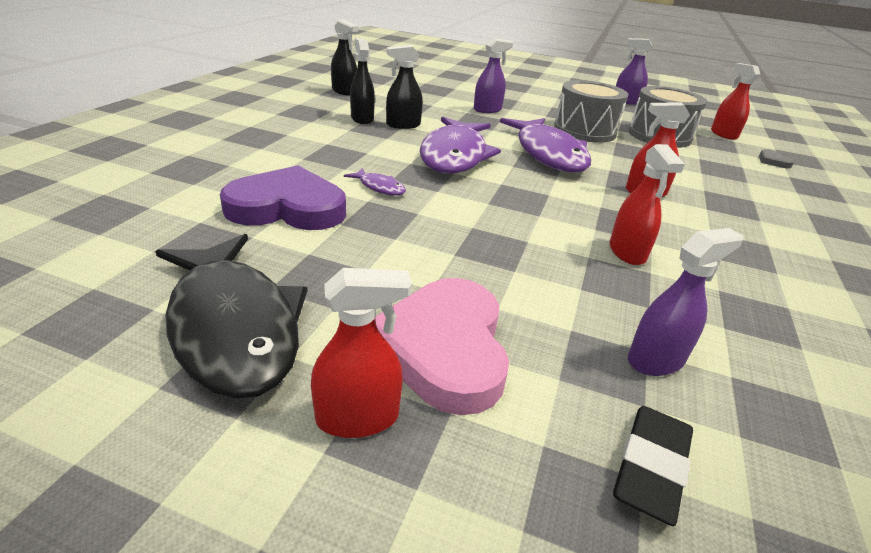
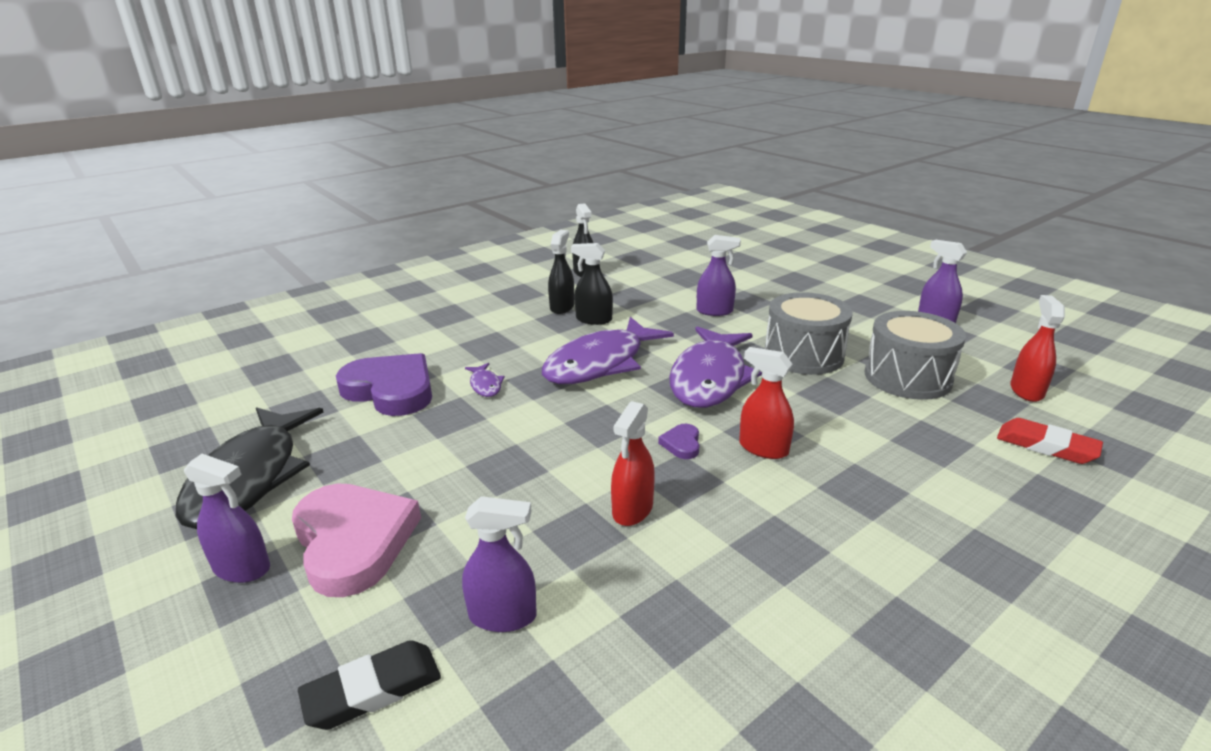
camera: 35 degrees right, 5 degrees down
(358, 418) = (242, 568): red spray bottle -> purple spray bottle
(444, 348) = (353, 541): pink heart -> pink heart turned 120 degrees clockwise
(593, 200) = (682, 444): none -> purple heart
(773, 161) = (1046, 446): grey heart -> red eraser

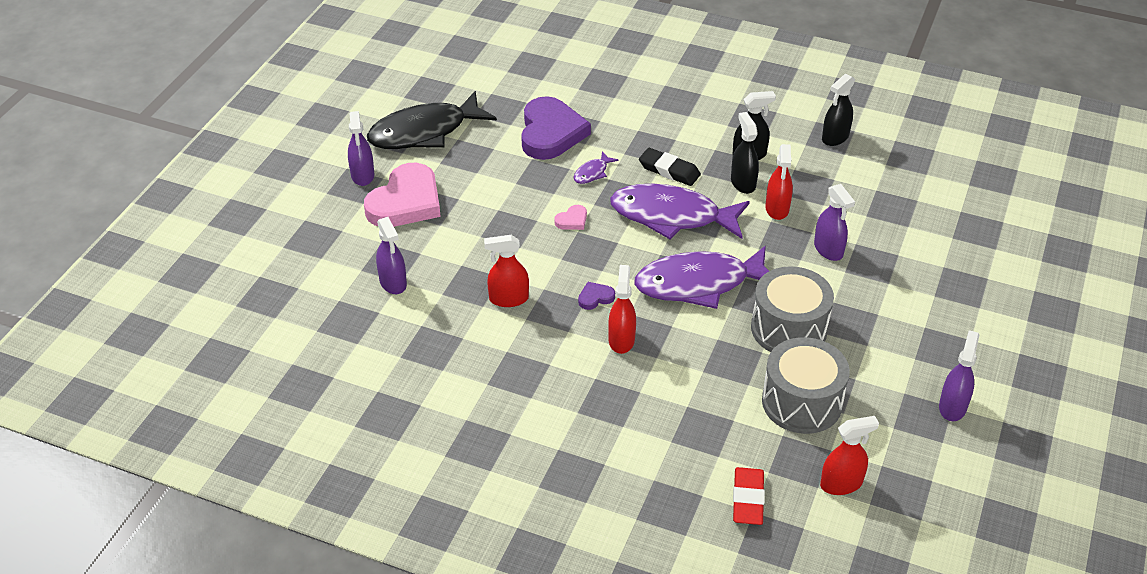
camera: 60 degrees right, 15 degrees up
(373, 690) = (326, 262): black eraser -> black eraser (669, 170)
(543, 420) = (572, 220): none -> pink heart
(643, 316) = (777, 209): none -> red spray bottle

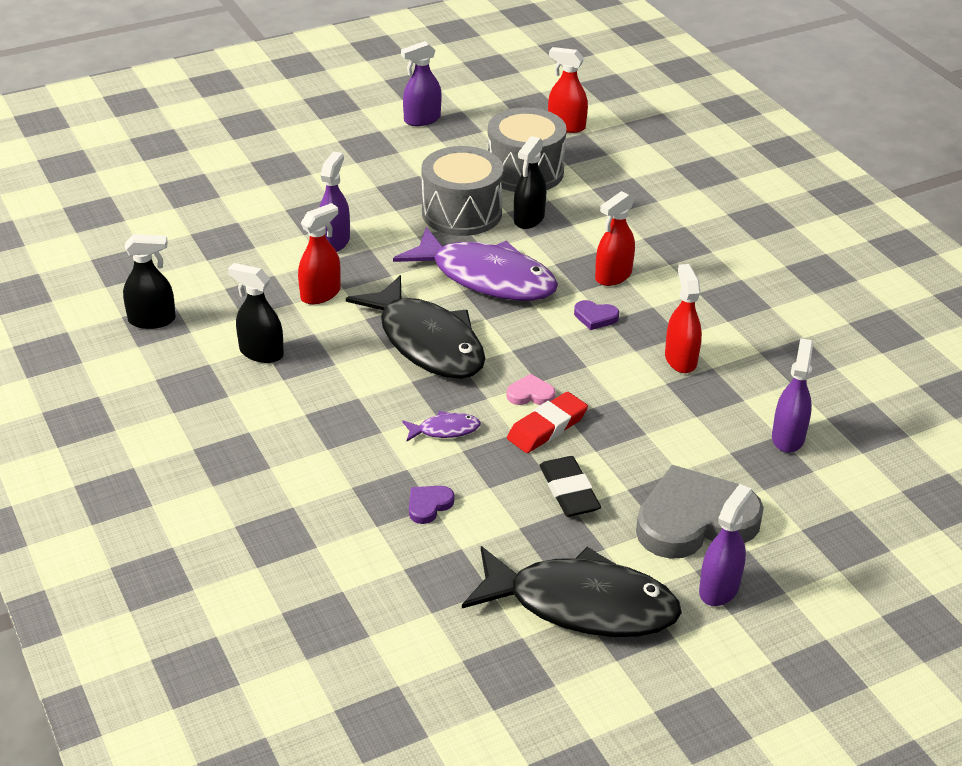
camera: 140 degrees left, 5 degrees down
(406, 202) = (694, 520): pink heart -> grey heart
(508, 299) = (680, 359): red spray bottle -> red spray bottle turned 135 degrees counterclockwise
(551, 133) = (428, 505): purple heart -> purple heart, size x0.41
(669, 170) = (363, 385): black eraser -> black eraser (569, 491)
(672, 216) = (427, 342): purple fish -> black fish
(743, 183) = (312, 332): black spray bottle -> black spray bottle (529, 219)
(748, 499) = (643, 149): red eraser -> red eraser (547, 427)

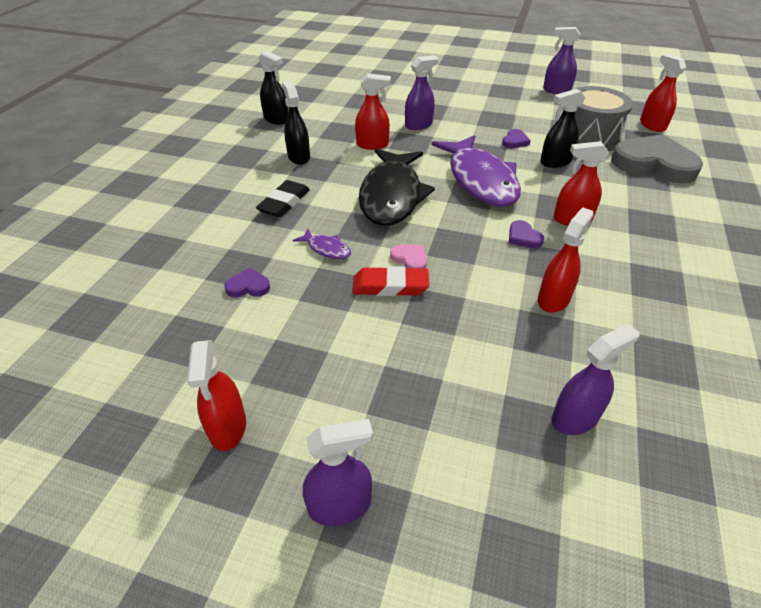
camera: 45 degrees right, 5 degrees up
(461, 213) = (515, 141): grey drum -> purple heart
(569, 491) = (342, 337): black eraser -> black eraser (284, 203)
(581, 605) = (228, 427): black fish -> red spray bottle
(694, 520) = (400, 428): grey heart -> grey heart (653, 164)

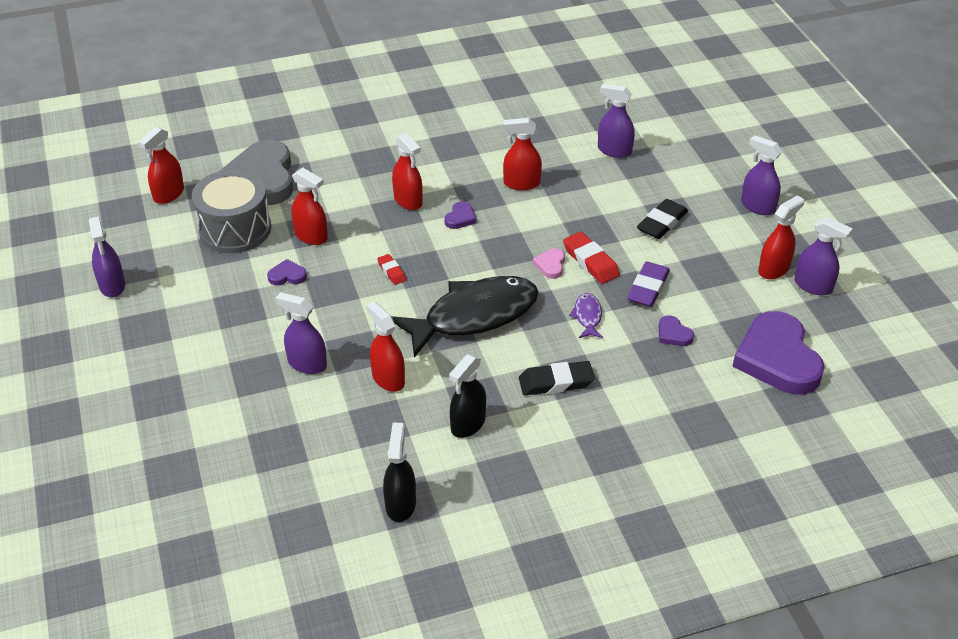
camera: 125 degrees left, 0 degrees up
(136, 336) = (777, 358): none -> purple heart
(163, 446) = (813, 286): none -> purple spray bottle
(317, 303) = (648, 288): none -> purple eraser
(397, 375) = (662, 223): none -> black eraser
(480, 180) = (391, 271): purple fish -> red eraser
(555, 162) = (311, 236): black spray bottle -> red spray bottle

